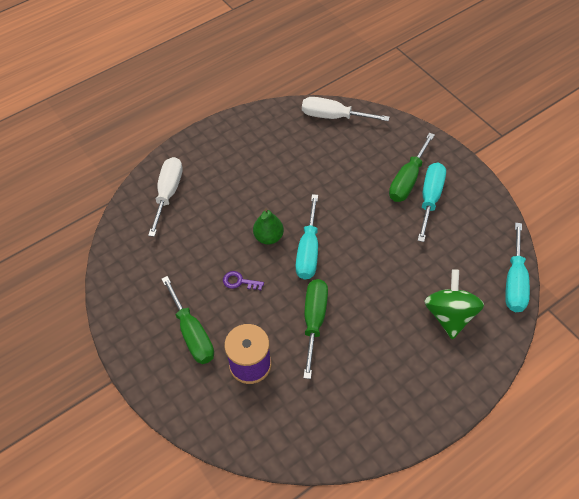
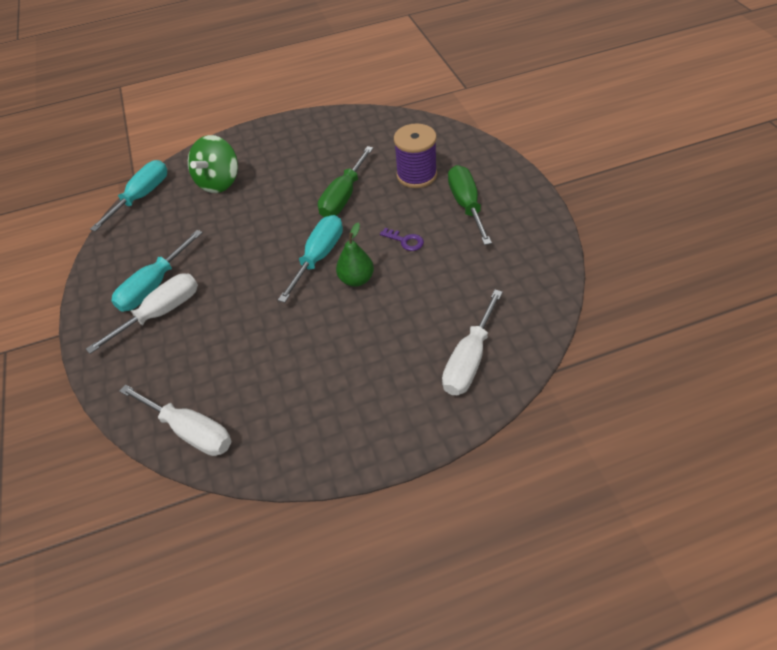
camera: 160 degrees left, 5 degrees down
(407, 180) = (161, 313): green screwdriver -> white screwdriver

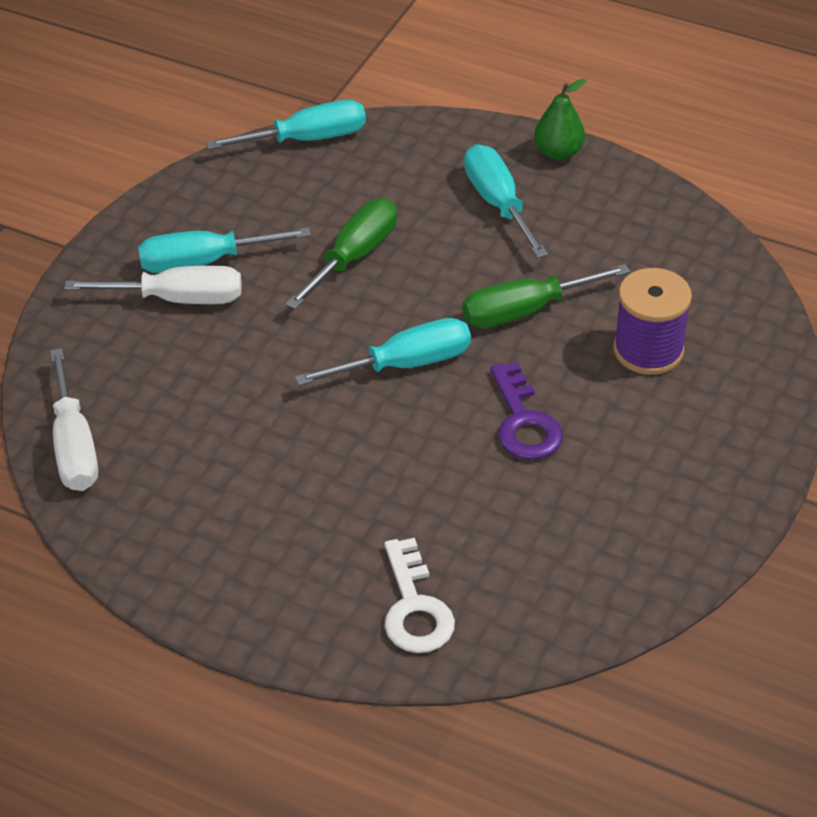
camera: 40 degrees right, 5 degrees down
(219, 182) = (409, 183): green spinning top -> none
(273, 163) = (498, 203): none -> turquoise screwdriver
(356, 279) = (413, 423): green pear -> green pear (558, 152)
(405, 241) = (524, 422): purple key -> purple key, size x1.71
(466, 205) = (655, 436): green screwdriver -> green screwdriver (354, 257)
(469, 359) = (414, 608): white screwdriver -> white key

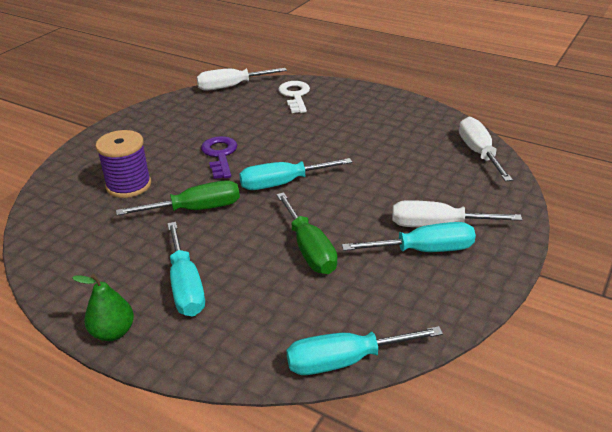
camera: 175 degrees left, 10 degrees down
(354, 257) = (309, 249): green screwdriver -> green screwdriver turned 60 degrees counterclockwise
(564, 637) = (231, 87): none -> white screwdriver

